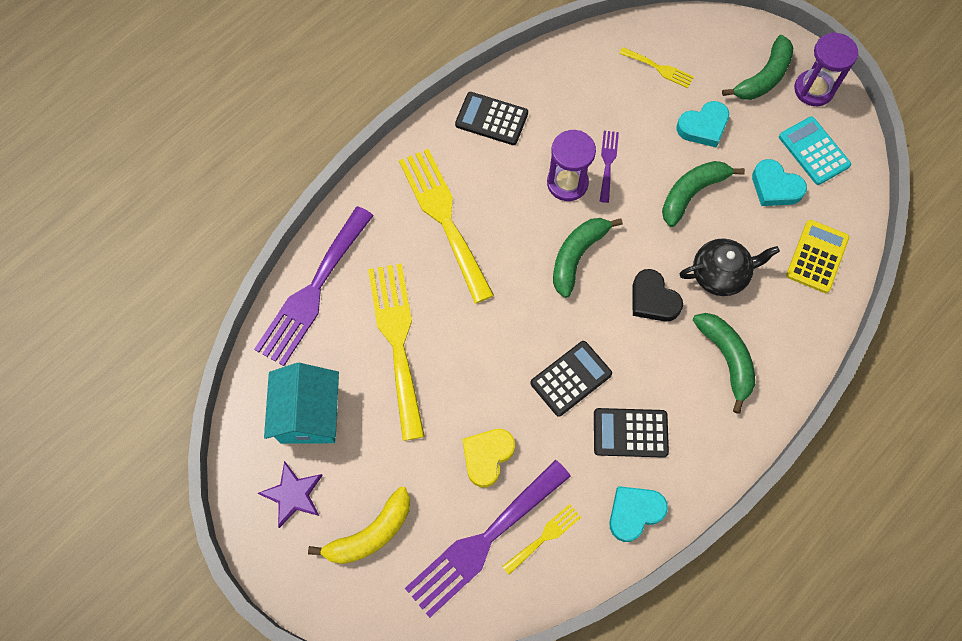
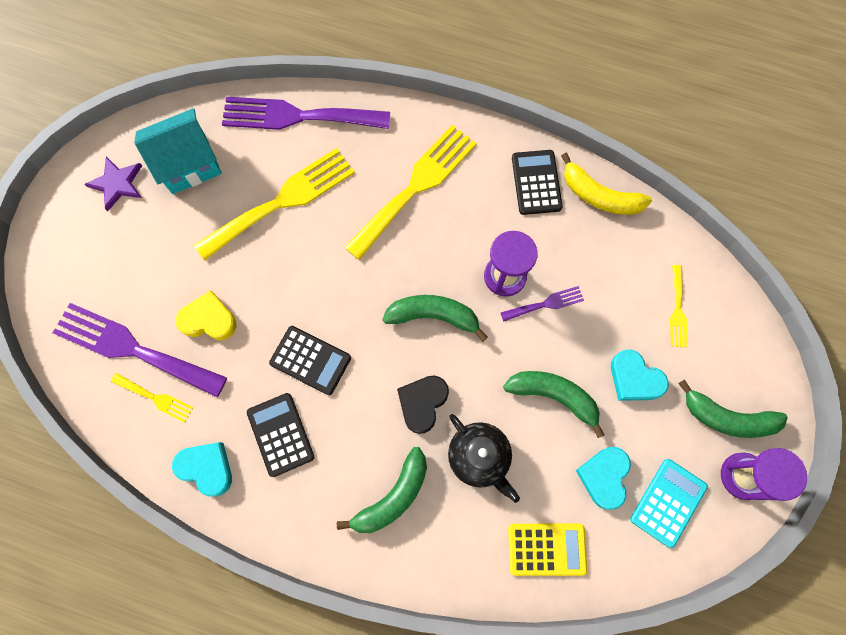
camera: 65 degrees right, 5 degrees up
(370, 533) = (107, 256): yellow banana -> yellow banana (599, 195)

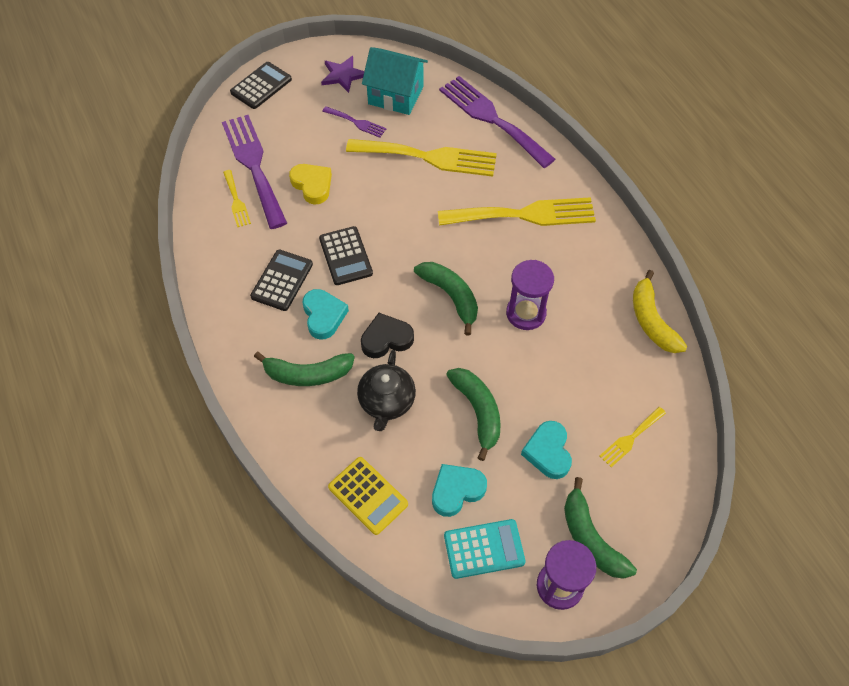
camera: 45 degrees right, 15 degrees down
(206, 468) = (221, 261): turquoise heart -> turquoise heart (323, 316)
(536, 182) = (612, 276): black calculator -> black calculator (261, 86)
(545, 304) = (536, 353): purple fork -> purple fork (356, 122)

